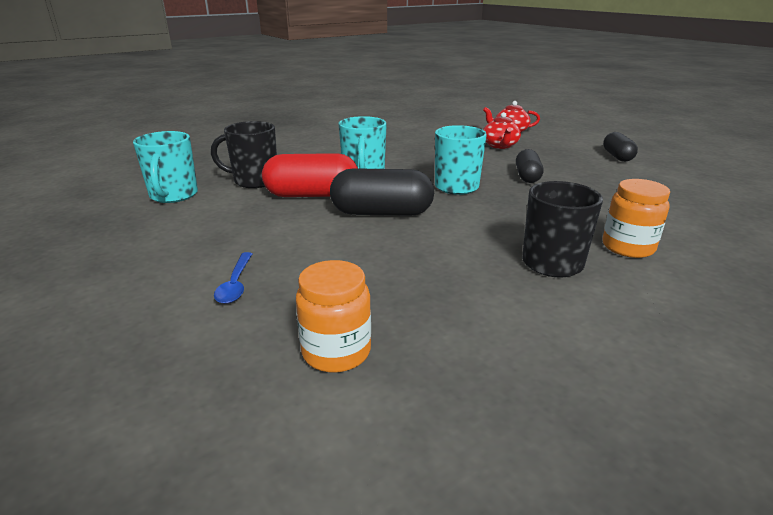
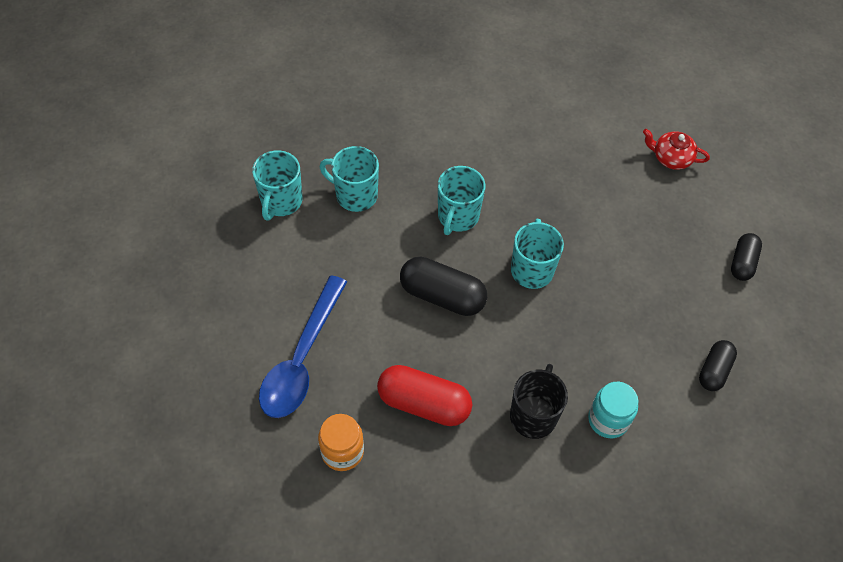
camera: 20 degrees right, 30 degrees up
(235, 284) = (302, 358): blue spoon -> blue spoon, size x2.33
(254, 181) = (355, 195): black mug -> turquoise mug
(312, 195) = (396, 242): red capsule -> red capsule (424, 403)
(500, 146) = (633, 193): red teapot -> none
(527, 176) = (612, 274): black capsule -> black capsule (714, 370)
(628, 247) = (608, 420): orange jar -> turquoise jar

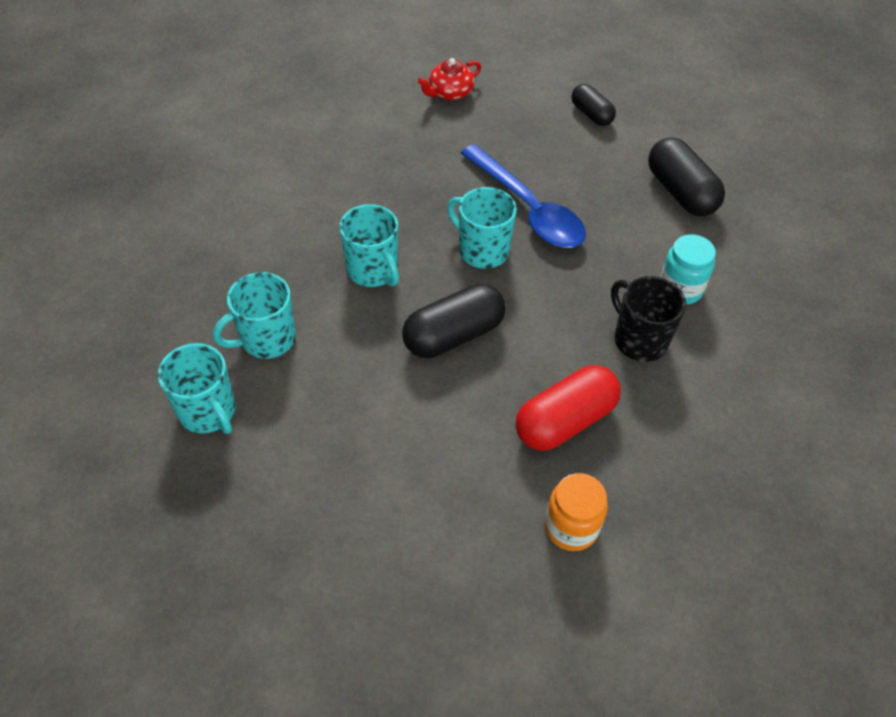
camera: 55 degrees left, 5 degrees down
(302, 358) = (429, 504): blue spoon -> blue spoon (528, 208)
(714, 370) = (680, 192): black capsule -> black capsule, size x1.64

